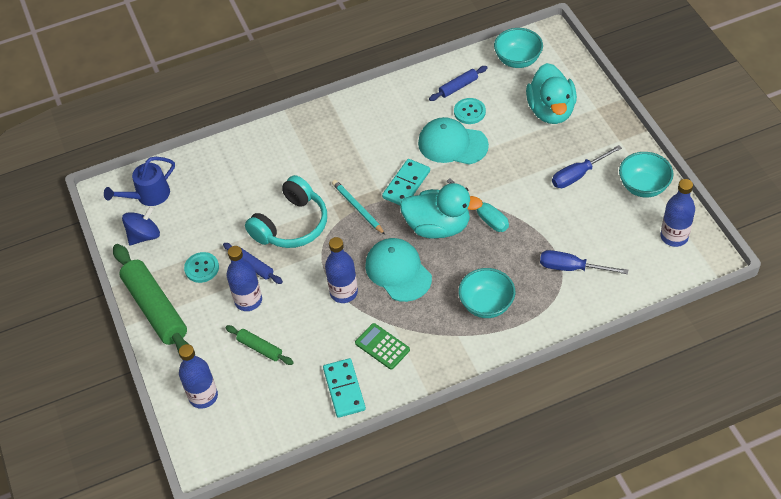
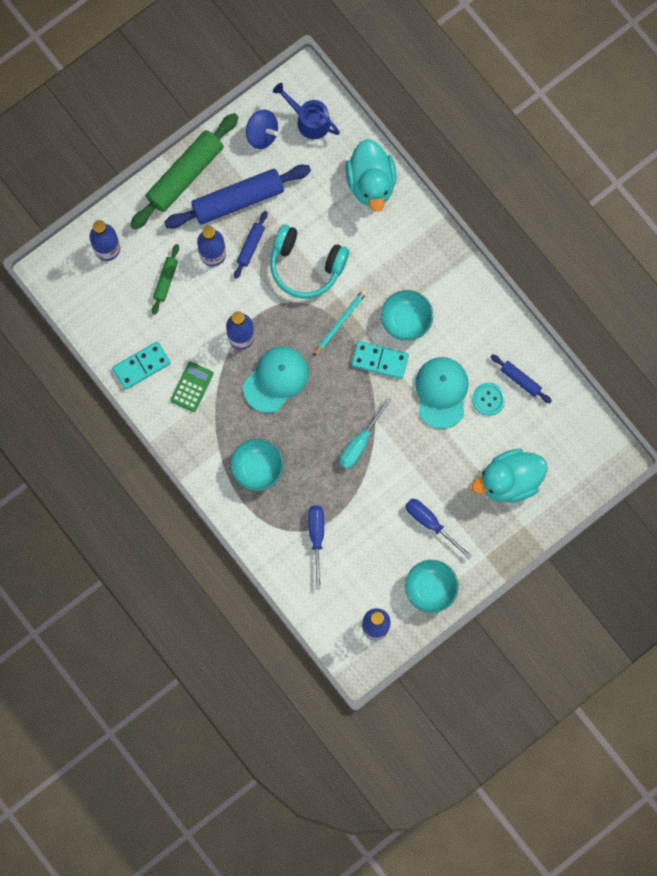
camera: 70 degrees right, 25 degrees up
(202, 268) = (238, 200): turquoise button -> blue rolling pin
(438, 227) = (336, 403): turquoise duck -> turquoise duck (371, 183)
(517, 60) = (573, 432): turquoise bowl -> turquoise bowl (406, 320)

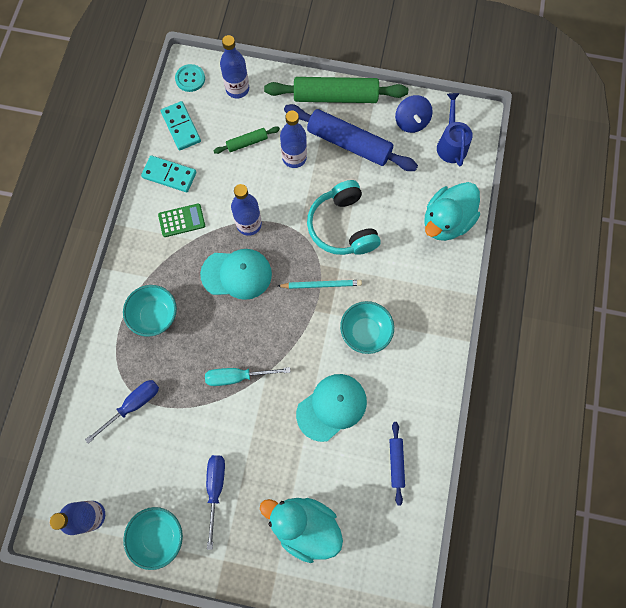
camera: 50 degrees right, 5 degrees down
(250, 246) = (323, 178): blue rolling pin -> none
(380, 360) = (316, 338): turquoise domino -> turquoise domino (181, 127)
(488, 399) = (358, 450): turquoise button -> turquoise button (190, 79)

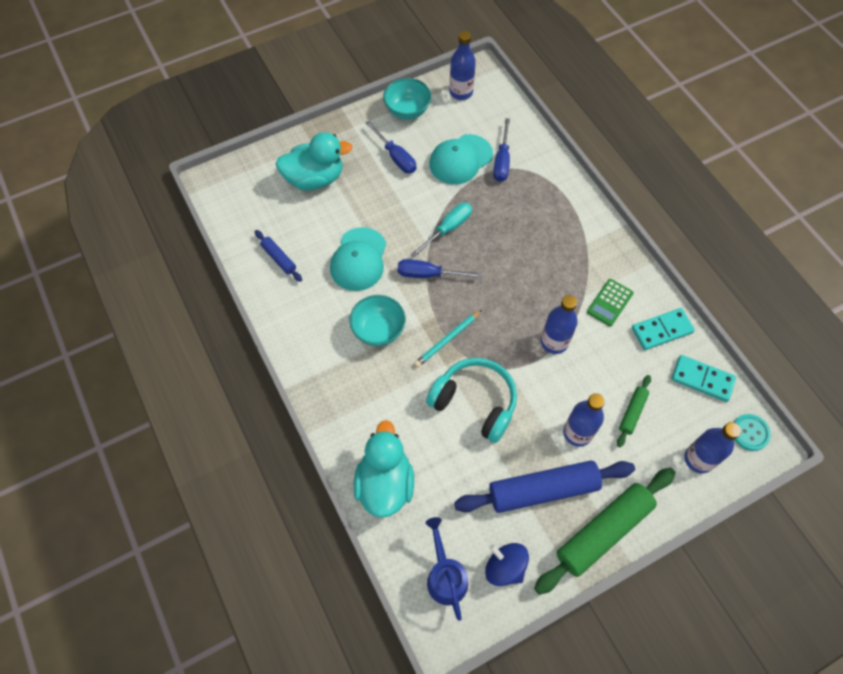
camera: 140 degrees right, 10 degrees down
(155, 316) = (550, 222): turquoise bowl -> none
(236, 274) = (522, 296): turquoise cap -> turquoise cap (460, 159)
(289, 348) = (428, 274): none -> blue screwdriver
(451, 144) = (445, 575): blue watering can -> blue watering can turned 150 degrees counterclockwise

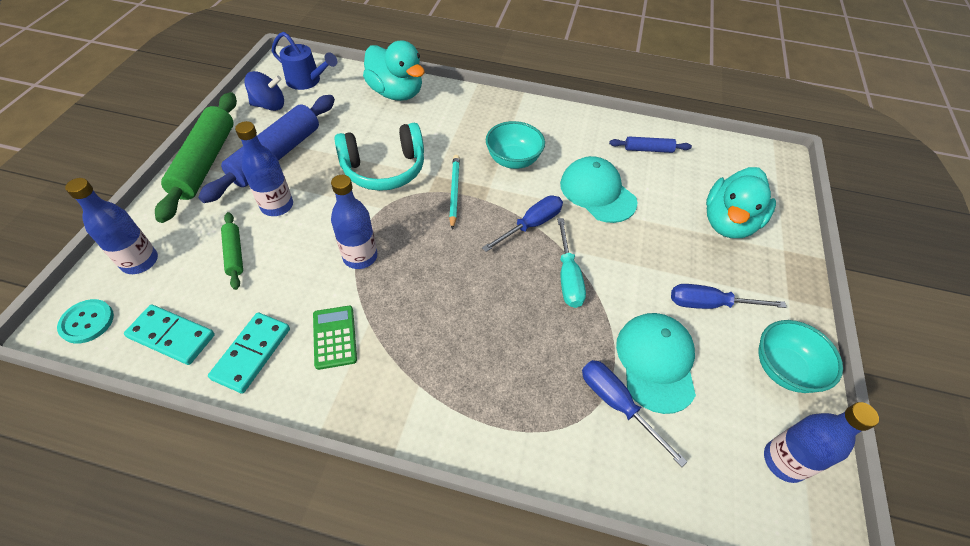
camera: 130 degrees right, 10 degrees down
(702, 379) = (171, 336): turquoise domino -> turquoise domino turned 45 degrees clockwise

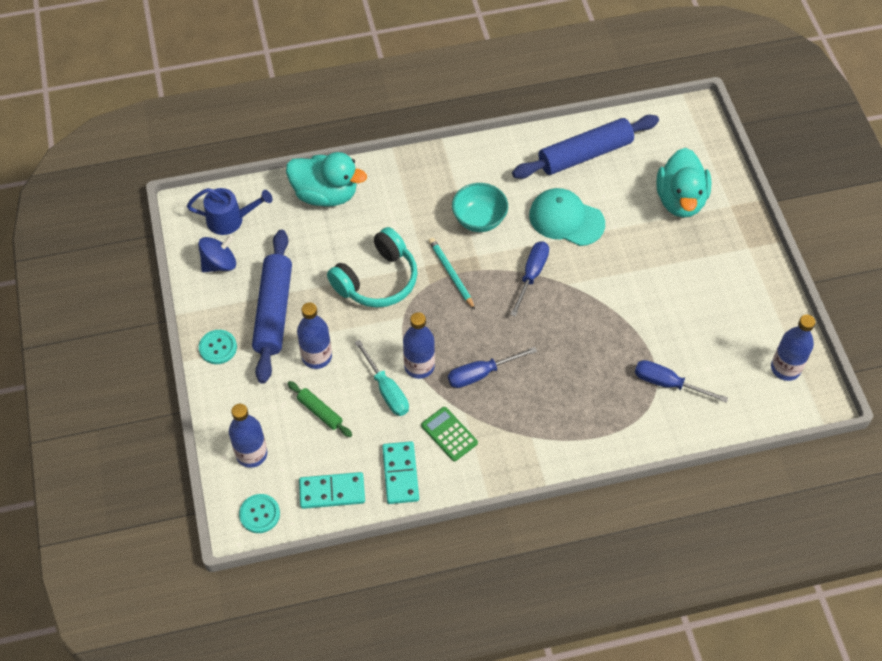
camera: 25 degrees left, 5 degrees up
(205, 162) = (218, 348): green rolling pin -> turquoise button
(568, 276) = (585, 306): turquoise screwdriver -> turquoise screwdriver (386, 390)
(648, 149) = (585, 154): blue rolling pin -> blue rolling pin, size x2.08
(656, 362) = (679, 342): turquoise cap -> none
(709, 304) = (696, 279): blue screwdriver -> blue screwdriver (481, 374)
(783, 369) = (764, 305): turquoise bowl -> none

